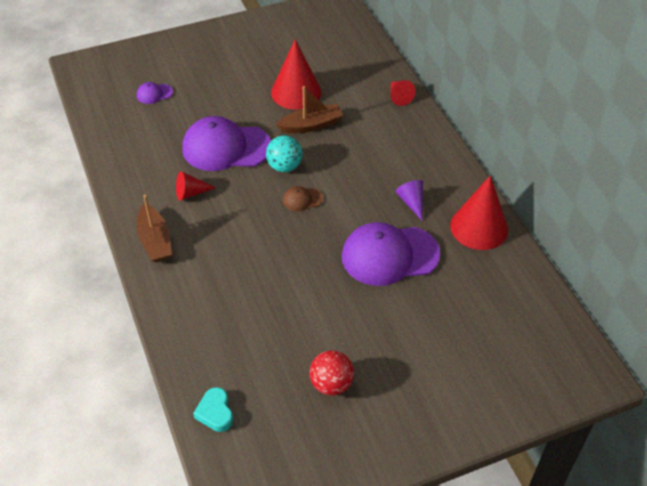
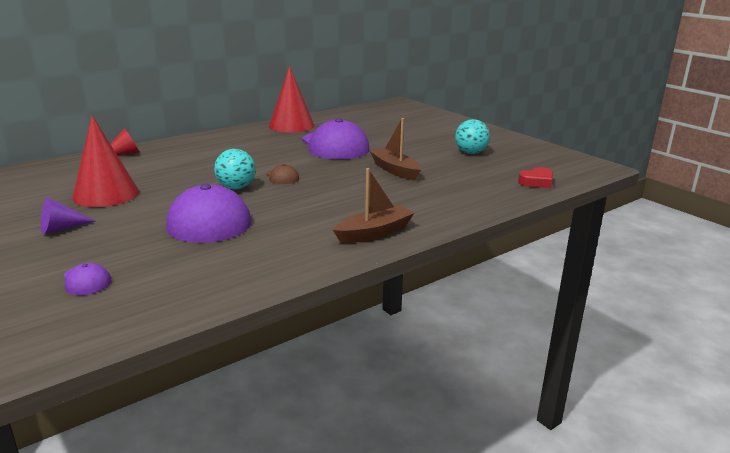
camera: 105 degrees left, 25 degrees down
(191, 193) = (291, 225): red cone -> none
(215, 412) = (537, 182): turquoise heart -> red heart
(311, 125) = (167, 183): brown boat -> brown boat (395, 170)
(331, 384) = (470, 153): red ball -> turquoise ball
(411, 202) = (271, 143): purple cone -> purple cone (61, 228)

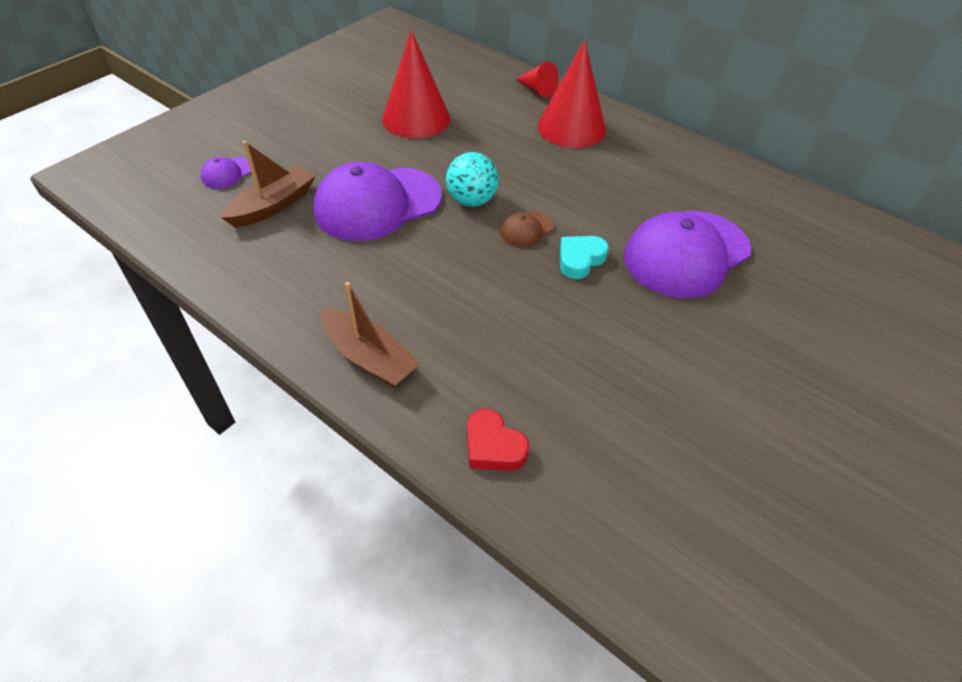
camera: 75 degrees right, 25 degrees up
(61, 228) = (328, 123): purple cone -> none
(291, 125) = (747, 188): red cone -> red cone (571, 128)
(321, 168) = (580, 260): none -> turquoise heart
(395, 170) = (615, 345): brown boat -> brown boat (273, 205)
(470, 153) = (777, 448): turquoise ball -> none
(537, 182) = (668, 579): red heart -> red heart (493, 446)

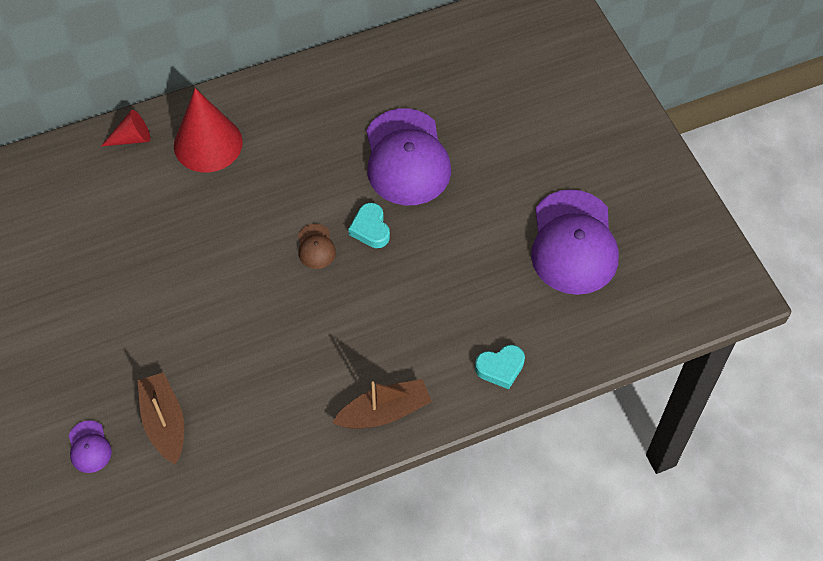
camera: 60 degrees left, 10 degrees up
(377, 204) = (215, 340): purple cap -> purple cap (573, 243)
(416, 118) = (108, 258): red cone -> none
(471, 200) = (256, 268): turquoise ball -> none
(493, 446) = (500, 368): red heart -> turquoise heart

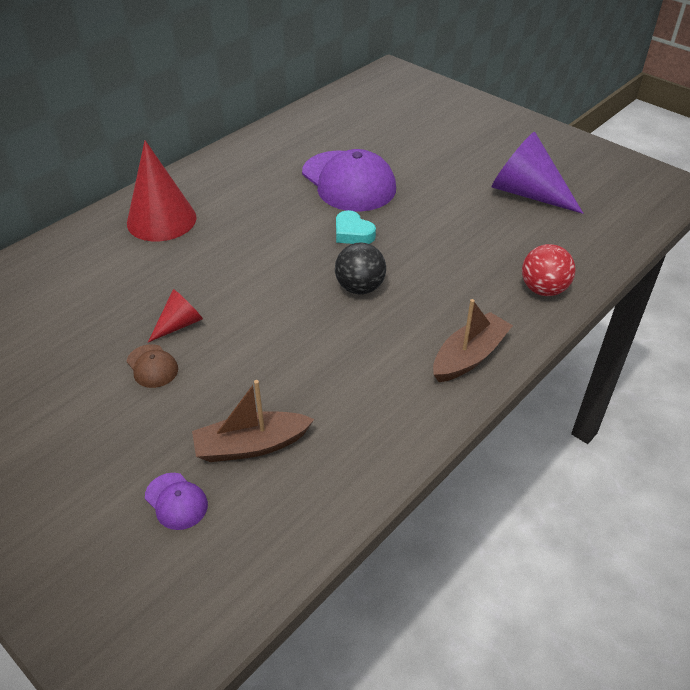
camera: 25 degrees left, 15 degrees down
(132, 138) = (83, 236): red cone -> red cone (179, 324)
(164, 422) = (251, 445): brown boat -> brown boat turned 60 degrees counterclockwise
(316, 247) = (312, 259): brown cap -> brown cap (152, 366)
(338, 298) = (360, 288): none -> black ball
(500, 368) = (543, 289): turquoise heart -> red ball
(573, 243) = (527, 193): purple cap -> purple cone

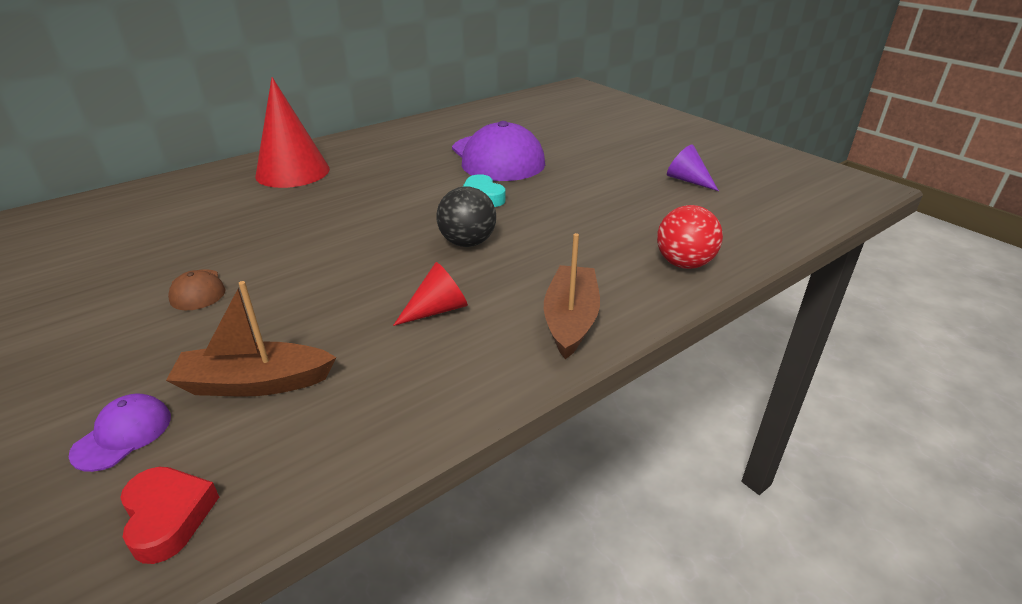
camera: 10 degrees right, 10 degrees down
(176, 501) = (123, 434): purple cap -> purple cap turned 120 degrees counterclockwise
(179, 324) = (252, 256): red cone -> red cone (437, 310)
(248, 554) = (168, 517): none -> red heart
(469, 356) = (570, 320): brown boat -> brown boat turned 45 degrees counterclockwise
(527, 193) = (688, 180): purple cone -> purple cone, size x0.52

